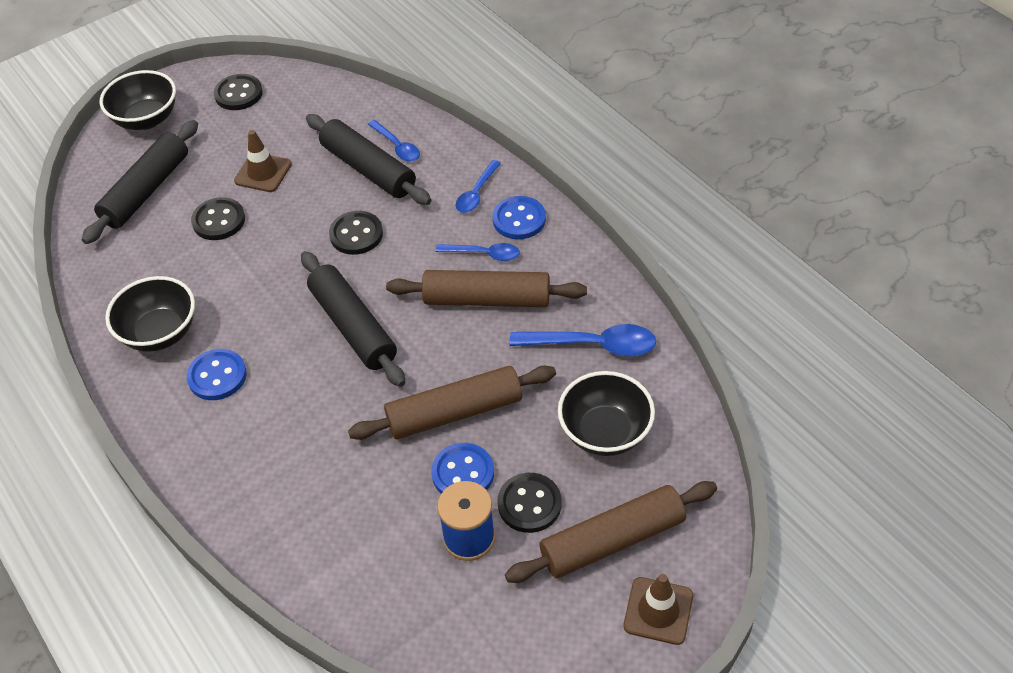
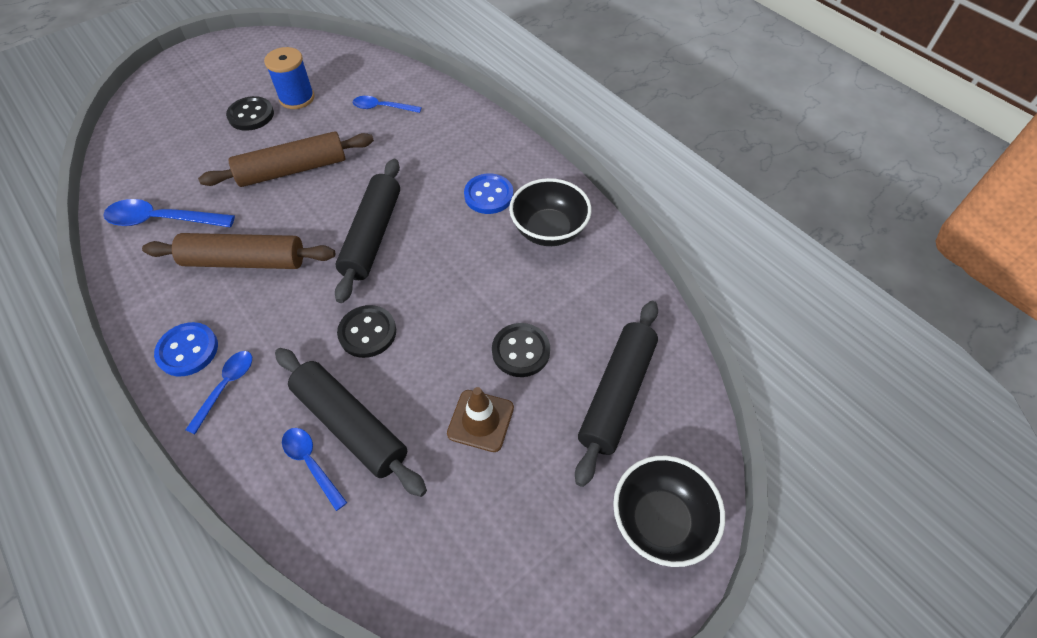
camera: 175 degrees right, 5 degrees up
(238, 94) = (539, 575): black button -> none
(353, 327) = (373, 236): black rolling pin -> black rolling pin turned 45 degrees clockwise
(463, 473) = (294, 132): blue button -> none
(484, 254) = (236, 308): blue spoon -> blue spoon (382, 108)
(605, 432) = (180, 157): black bowl -> none
(612, 540) = (202, 97): brown rolling pin -> none
(658, 611) = (188, 66): brown traffic cone -> none

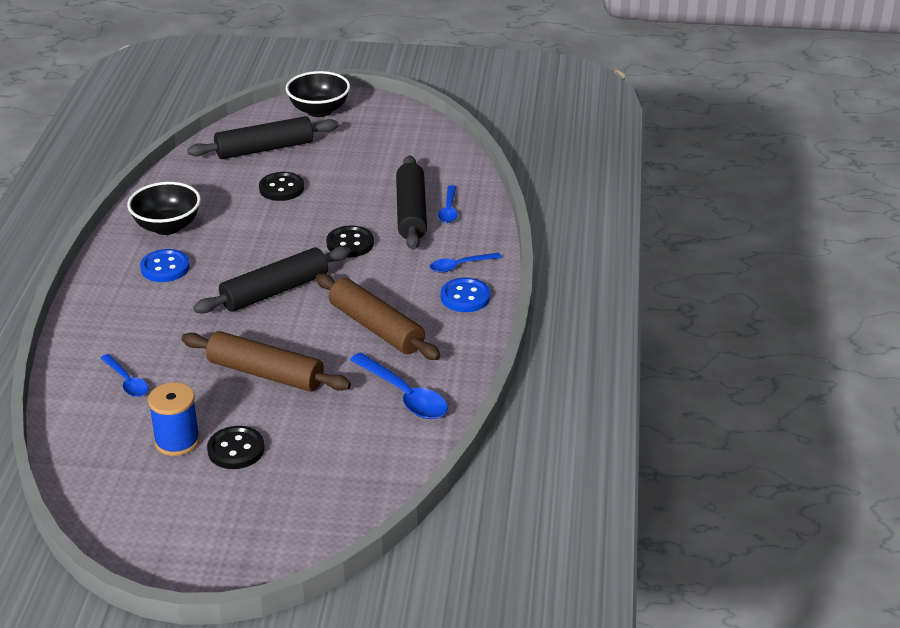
camera: 135 degrees left, 20 degrees down
(480, 420) = (344, 177): brown traffic cone -> none

